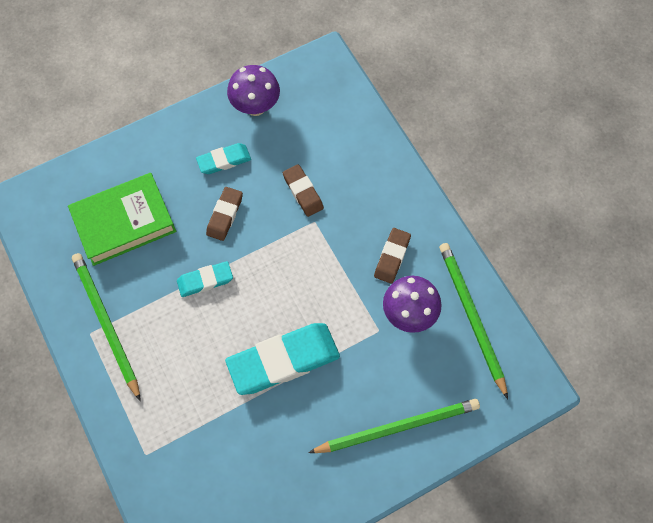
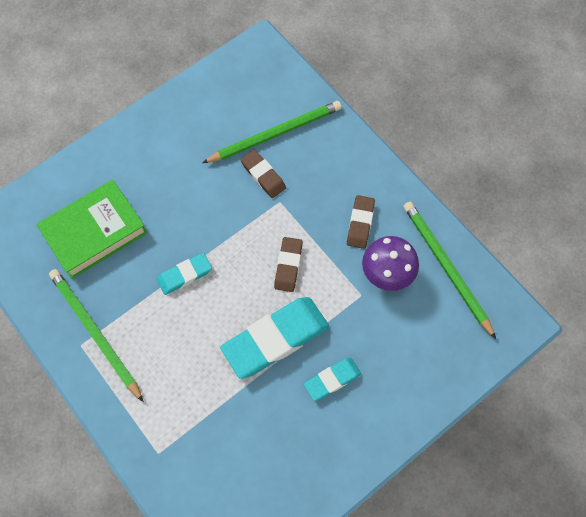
camera: 10 degrees left, 0 degrees up
(224, 160) = (181, 157): turquoise eraser -> turquoise eraser (332, 380)
(225, 215) = (192, 209): brown eraser -> brown eraser (288, 266)
(255, 107) = (202, 102): purple mushroom -> none
(398, 427) = (397, 383): green pencil -> green pencil (275, 134)

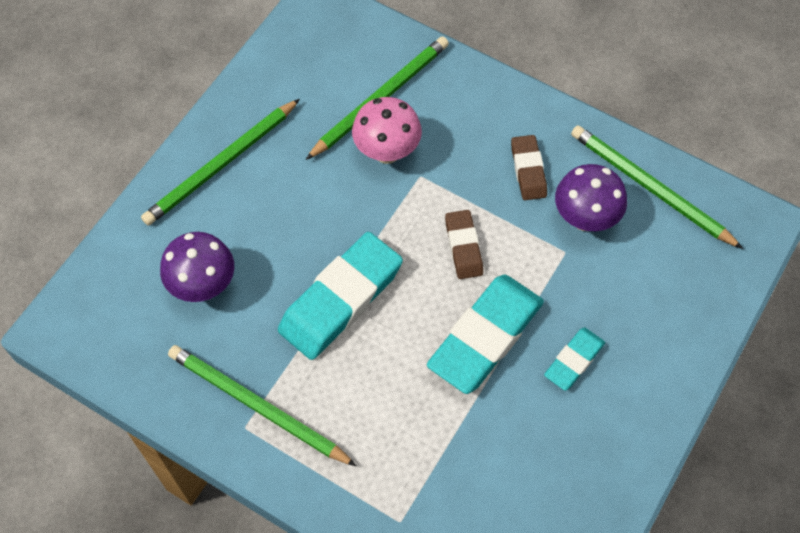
camera: 20 degrees left, 5 degrees down
(94, 232) = (203, 285): green book -> purple mushroom
(143, 147) = (221, 165): none -> green pencil
(185, 275) = (341, 300): turquoise eraser -> turquoise eraser, size x1.90
(263, 175) = (387, 152): brown eraser -> pink mushroom

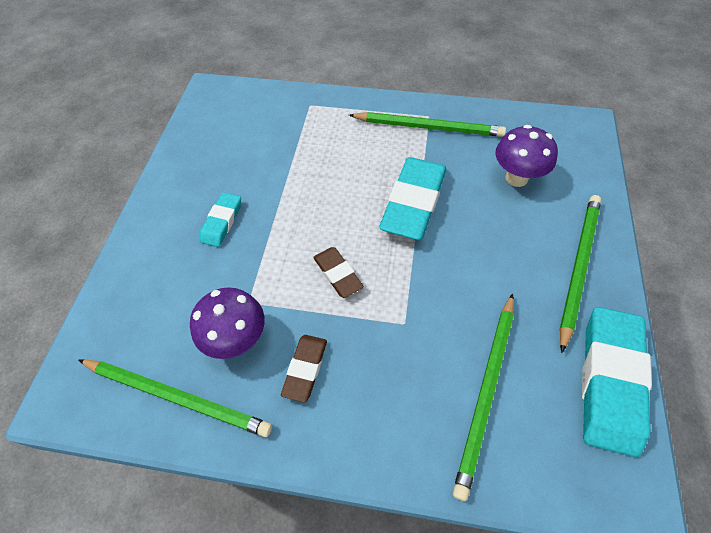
camera: 160 degrees right, 5 degrees down
(387, 152) = (447, 335): pink mushroom -> none
(485, 337) = (294, 215): turquoise eraser -> turquoise eraser (610, 381)
(528, 170) = (305, 369): brown eraser -> brown eraser turned 45 degrees clockwise

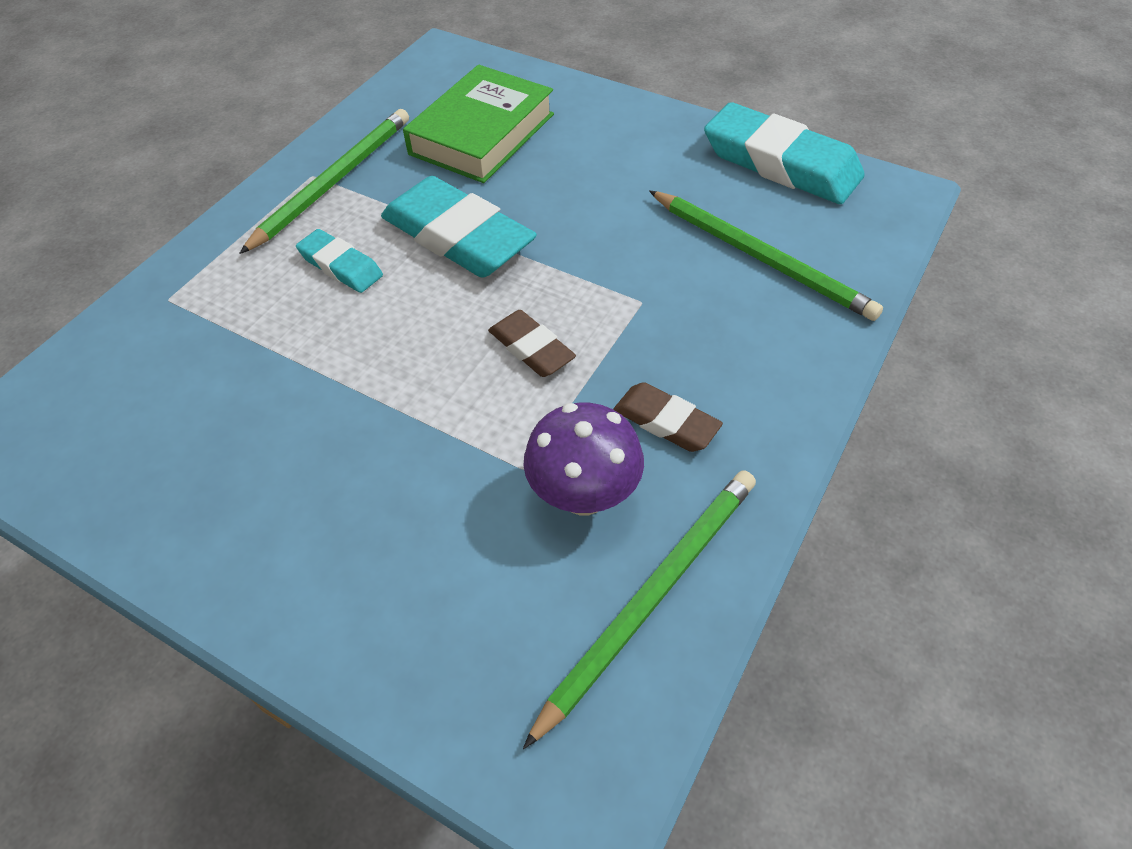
camera: 70 degrees left, 5 degrees down
(222, 222) = (342, 475): turquoise eraser -> turquoise eraser (341, 266)
(338, 274) = (531, 348): brown eraser -> brown eraser turned 60 degrees clockwise
(516, 178) = (482, 134): purple mushroom -> green book
(578, 267) = (637, 133): green pencil -> none

